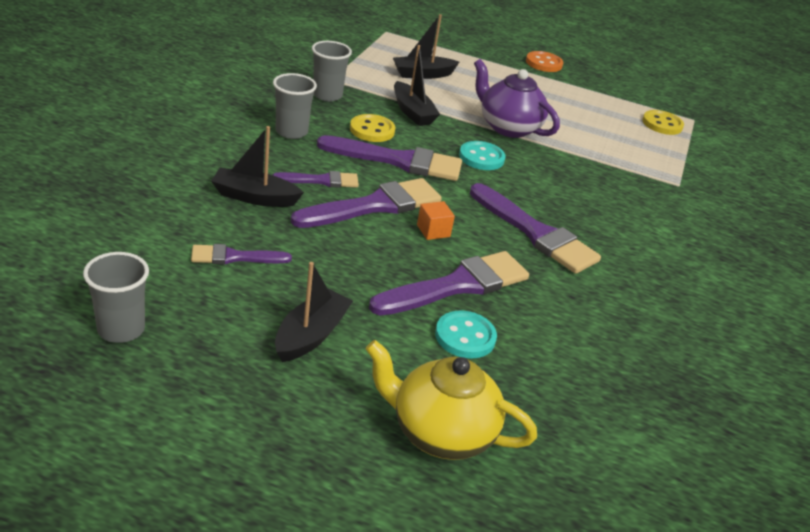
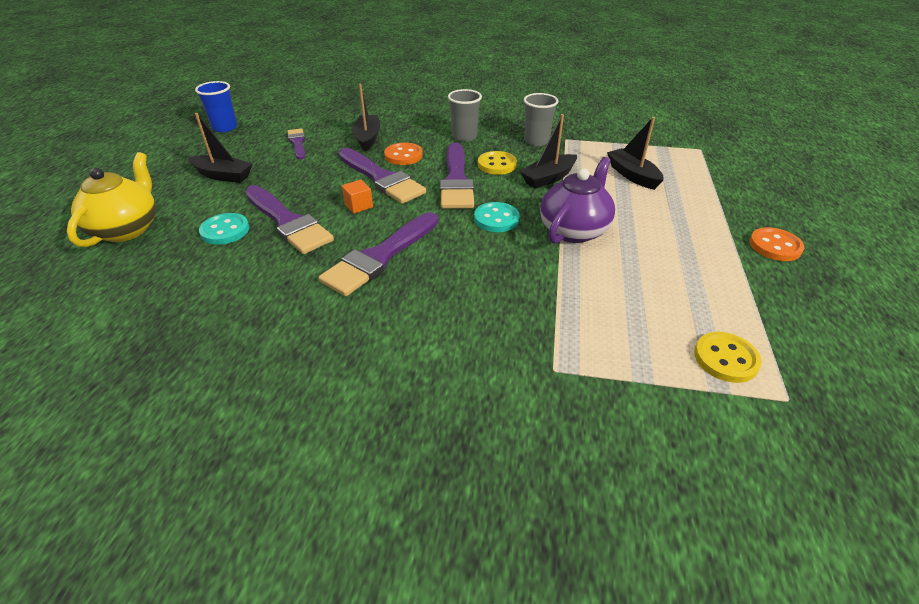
camera: 85 degrees right, 5 degrees up
(121, 329) = (225, 127): grey cup -> blue cup
(321, 180) = (403, 155): purple brush -> orange button

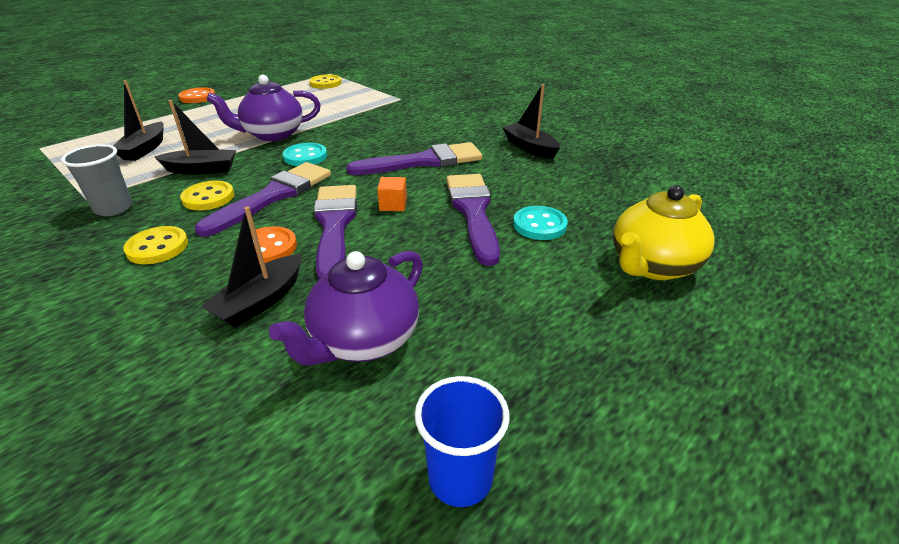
camera: 145 degrees left, 5 degrees down
(223, 175) = (515, 310): black boat -> black boat (530, 148)
(297, 143) = (363, 340): purple brush -> purple teapot
(464, 137) = (157, 247): grey cup -> yellow button

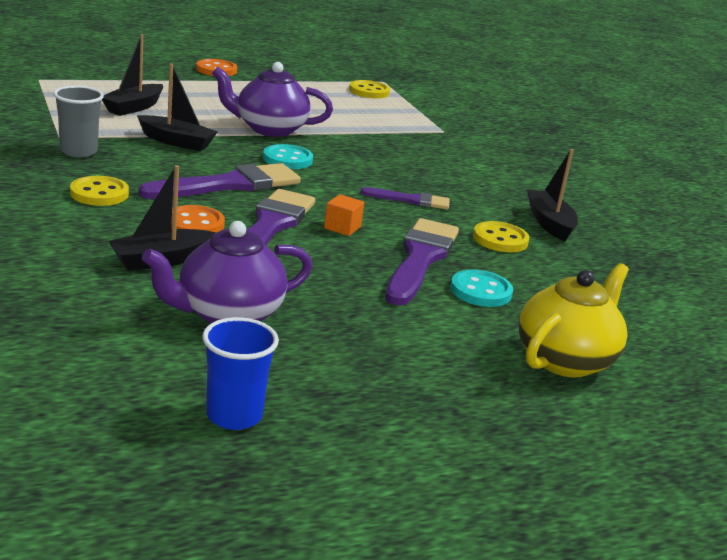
camera: 20 degrees right, 10 degrees down
(208, 197) = (167, 168): yellow button -> yellow button (500, 239)
(423, 161) = (411, 200): purple brush -> purple brush, size x0.55
(652, 266) = (565, 360): yellow teapot -> yellow teapot turned 150 degrees clockwise

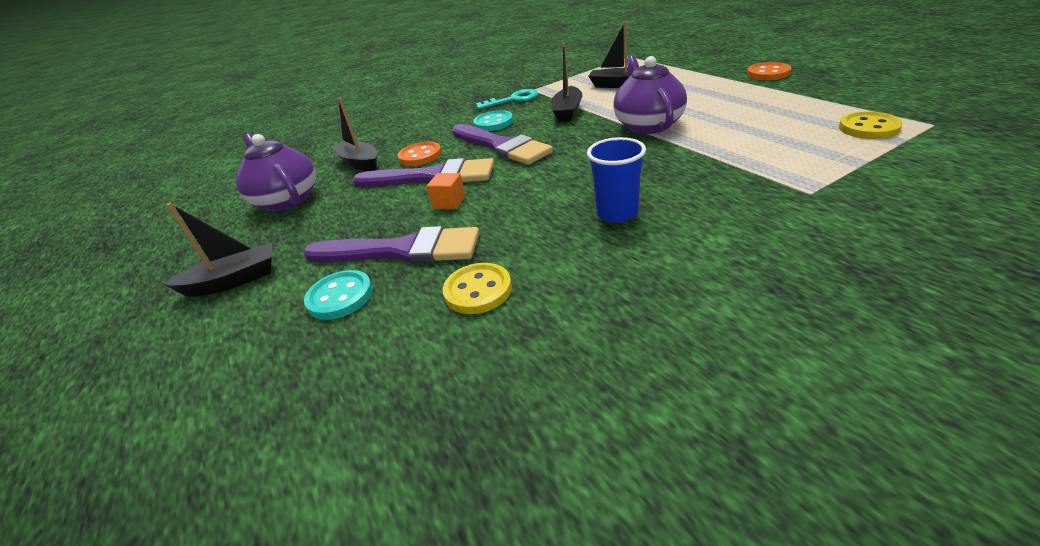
camera: 90 degrees right, 10 degrees up
(78, 151) = (513, 100): grey cup -> turquoise key
(99, 193) = (450, 123): yellow button -> none
(234, 416) = (163, 233): blue cup -> blue cup (617, 213)
(287, 159) = (582, 148): turquoise button -> turquoise button (493, 123)
(411, 200) = (544, 218): purple brush -> none
(549, 223) = (561, 324): black boat -> black boat (233, 280)
(565, 360) = (192, 376): yellow teapot -> none

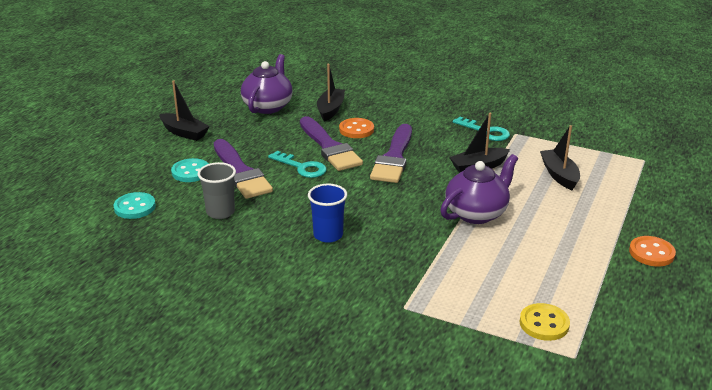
camera: 50 degrees right, 5 degrees down
(449, 202) = (302, 167): orange cube -> turquoise key
(478, 290) = (220, 212): yellow button -> grey cup
(493, 123) = (432, 139): turquoise button -> turquoise button (135, 207)

